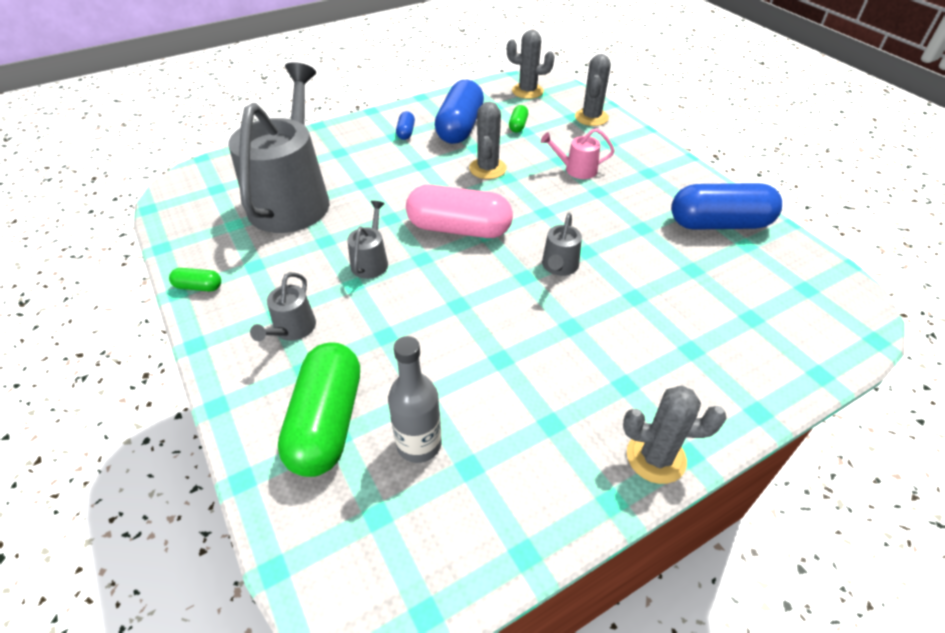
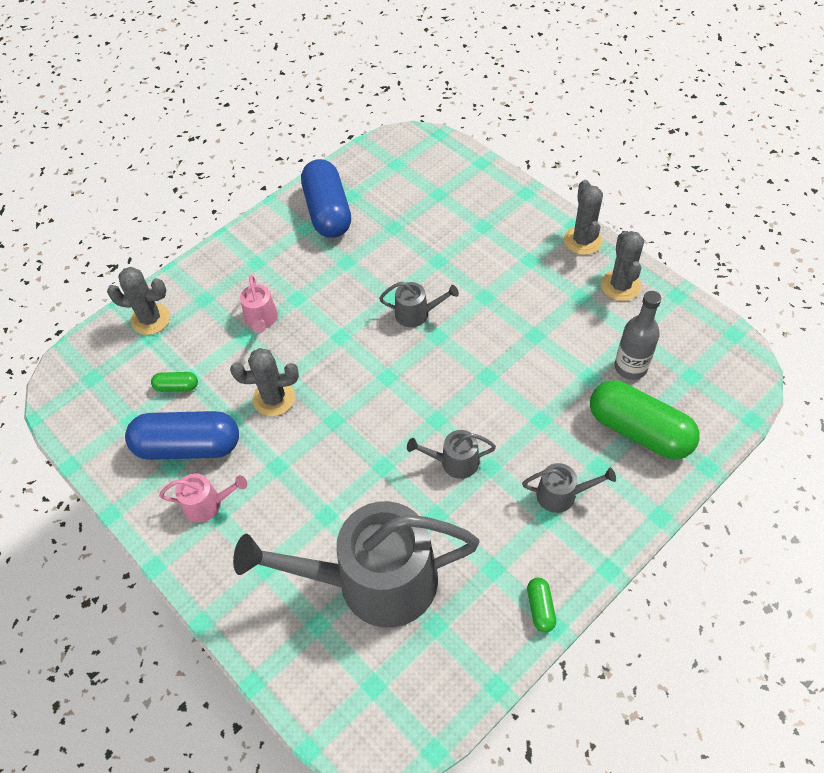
camera: 100 degrees left, 10 degrees up
(327, 422) = (639, 431): green capsule -> green capsule turned 45 degrees clockwise
(406, 132) = (207, 504): blue capsule -> pink watering can
(459, 229) = (384, 400): pink capsule -> none
(527, 91) = (88, 392): grey cactus -> grey cactus (620, 286)

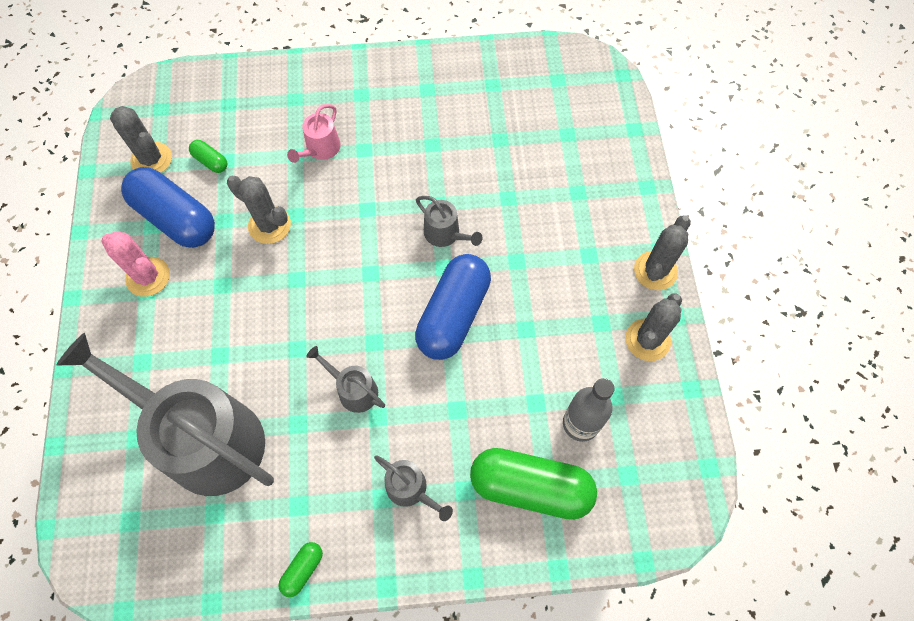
camera: 35 degrees right, 10 degrees up
(150, 319) = (242, 88): grey cactus -> grey cactus (151, 159)
(207, 504) = (148, 277): pink watering can -> pink cactus
(328, 211) = (459, 87): blue capsule -> blue capsule (453, 315)
(639, 431) = (530, 487): green capsule -> green capsule turned 60 degrees counterclockwise

